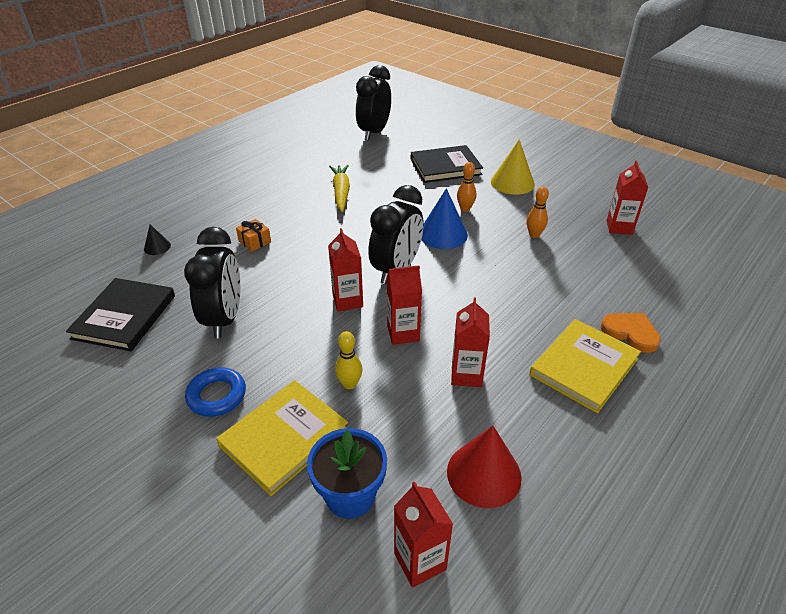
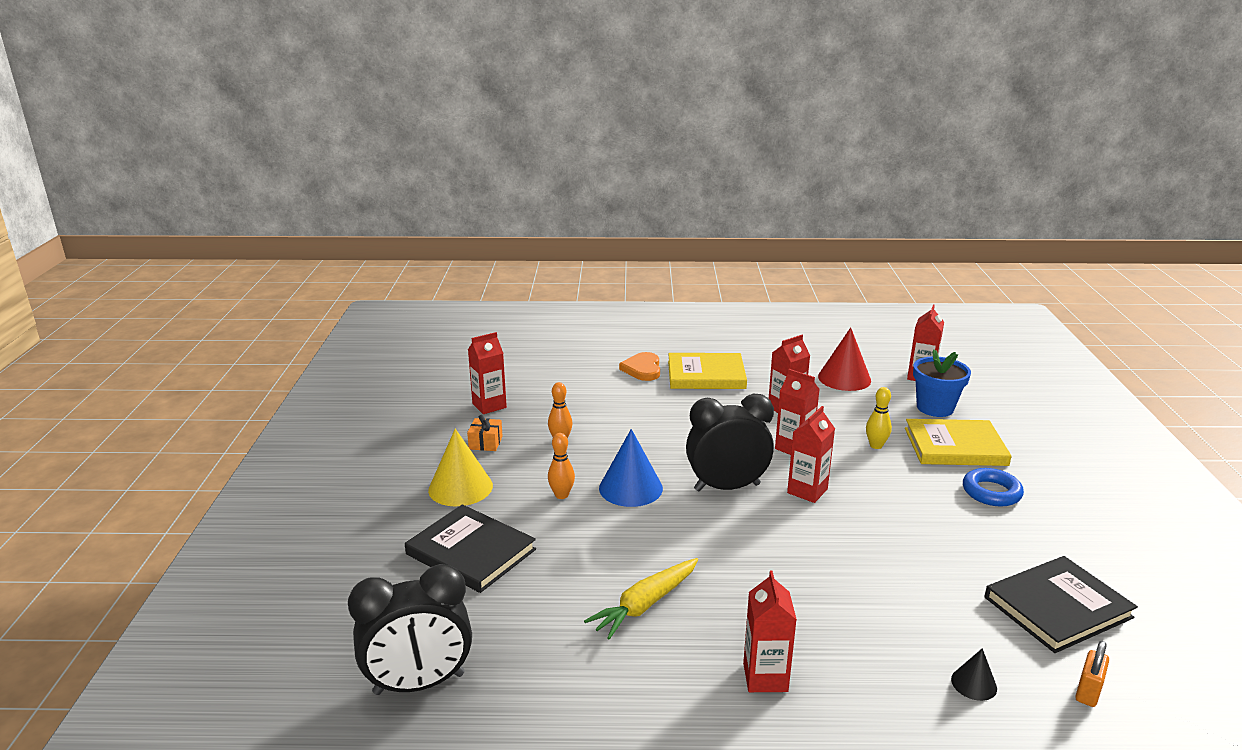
camera: 130 degrees left, 15 degrees down
(94, 276) = (1088, 692): none -> orange padlock
(225, 319) = (942, 543): black clock -> none
(255, 198) = (765, 677): none -> red carton
(255, 241) = (835, 606): orange gift -> orange gift (485, 443)

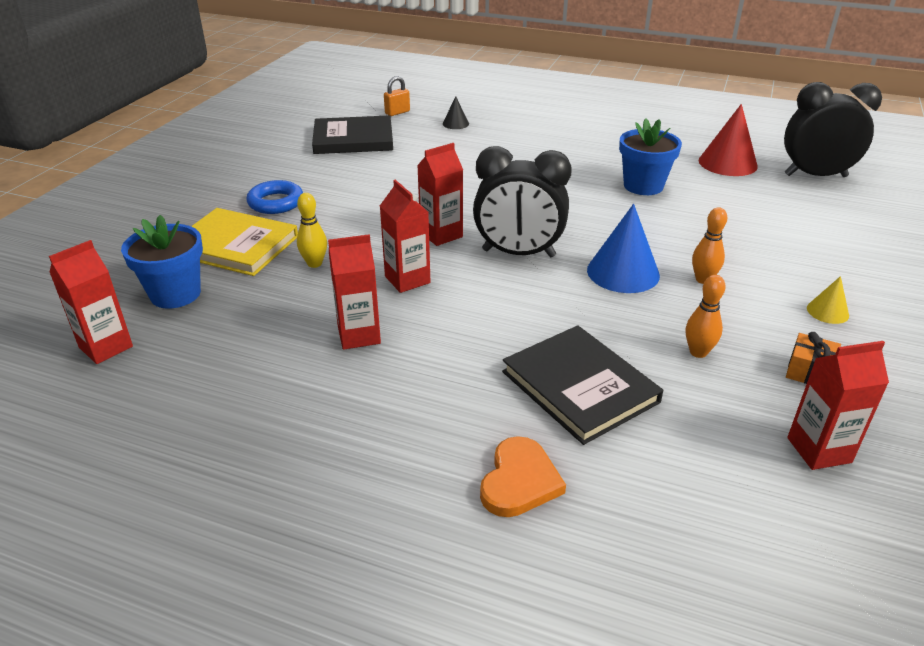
camera: 160 degrees left, 10 degrees up
(460, 487) = (827, 311): yellow cone -> yellow cone, size x0.52
(471, 552) = (797, 245): black book -> black book (580, 387)
(645, 605) = (643, 186): yellow carrot -> blue flower pot
(706, 375) = (416, 434): yellow book -> none
(765, 677) = (578, 144): red carton -> none
(844, 378) = (213, 370): red cone -> red cone (727, 163)

